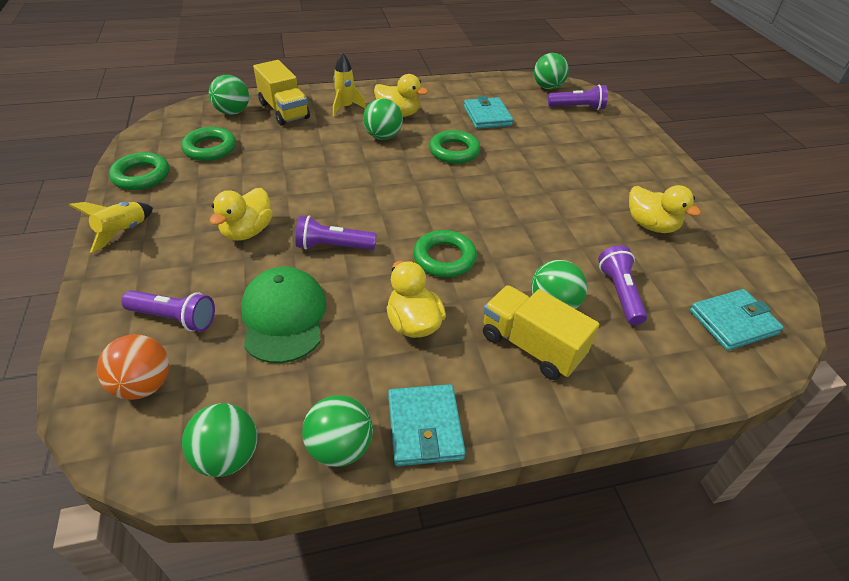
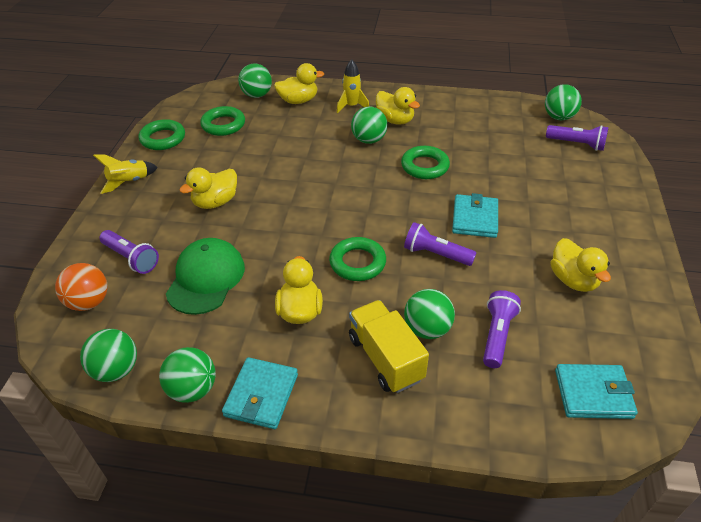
camera: 25 degrees right, 0 degrees up
(284, 111) = (298, 101): yellow truck -> yellow duck
(333, 246) = (273, 230): purple flashlight -> purple flashlight (435, 254)
(487, 116) = (477, 137): turquoise wallet -> turquoise wallet (475, 218)

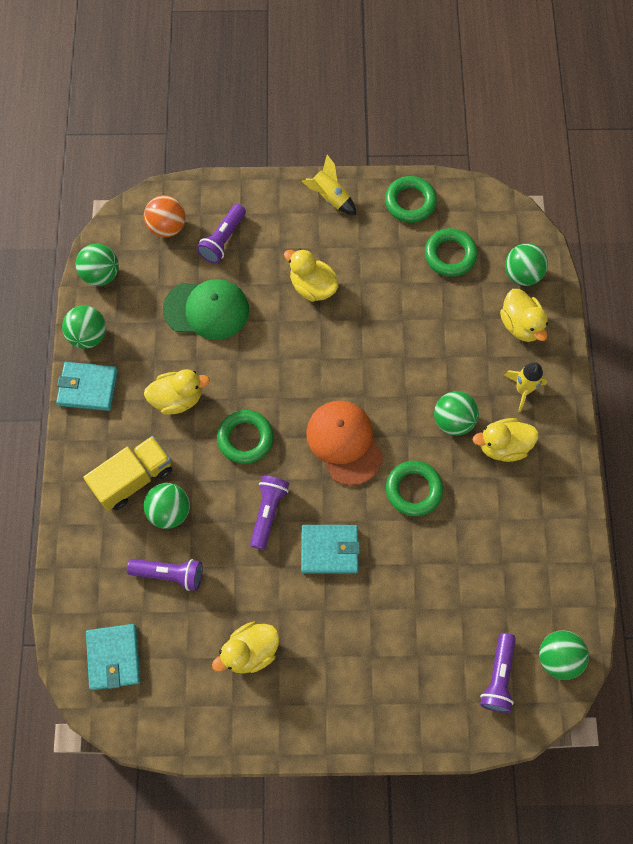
camera: 80 degrees right, 25 degrees up
(375, 199) = (344, 442): none -> orange cap
(395, 120) = (502, 446): yellow duck -> yellow duck turned 45 degrees clockwise

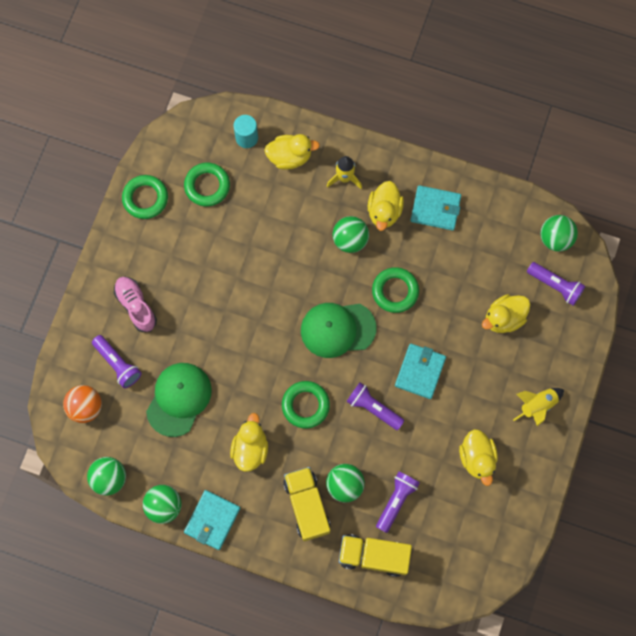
camera: 70 degrees left, 5 degrees up
(99, 570) = (373, 556): none -> yellow truck
(114, 657) = (447, 564): turquoise wallet -> turquoise wallet (435, 209)
(291, 234) = (136, 306): none -> pink shoe
(312, 286) = (192, 305): yellow duck -> yellow duck (504, 318)
(330, 197) = (114, 261): yellow rocket -> yellow rocket (537, 405)
(344, 442) = (337, 329): orange cap -> green cap
(522, 274) = (246, 138): green ball -> turquoise cylinder

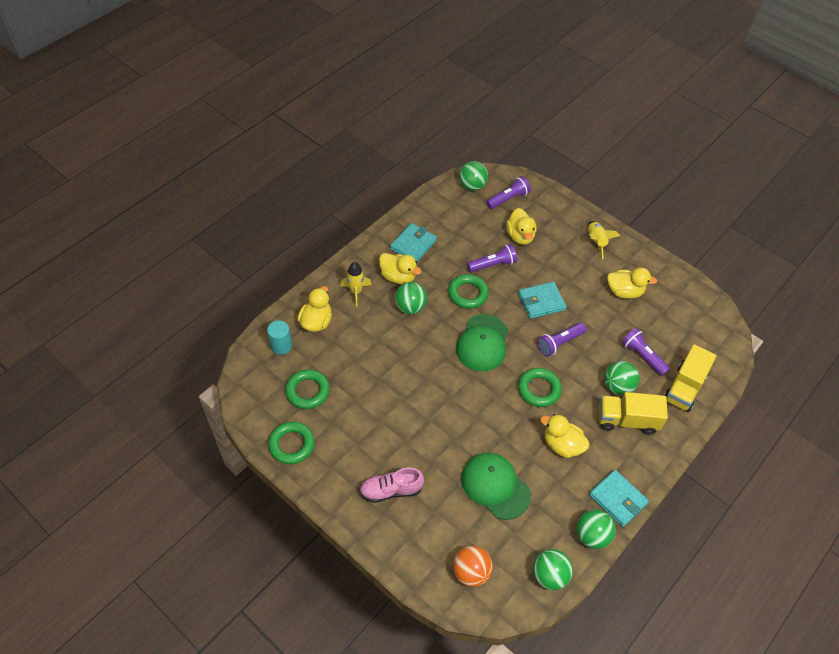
camera: 70 degrees left, 20 degrees down
(118, 364) = (440, 527): purple flashlight -> purple flashlight (493, 264)
(420, 372) = (541, 302): turquoise wallet -> turquoise wallet turned 60 degrees counterclockwise

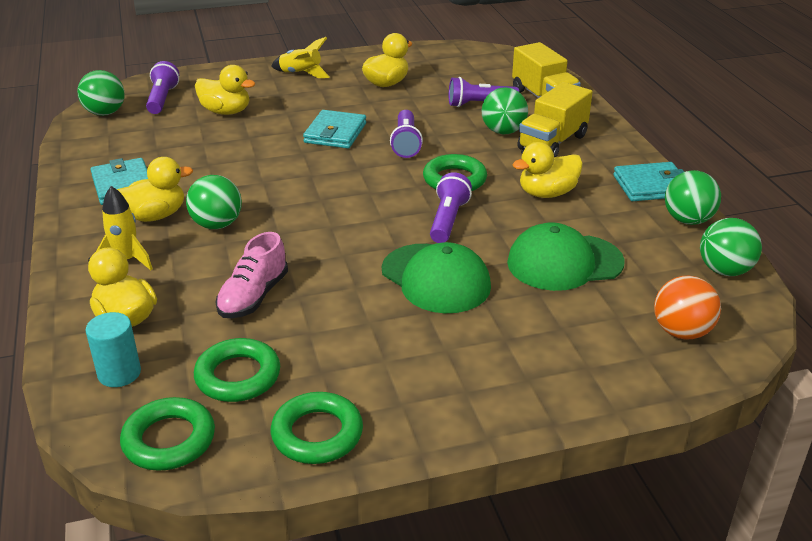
camera: 55 degrees left, 20 degrees down
(391, 490) = (496, 356): pink shoe -> pink shoe (253, 297)
(468, 294) = (257, 175): green ring -> green ring (169, 440)
(482, 343) = (343, 192): green cap -> green cap (436, 278)
(493, 264) = (239, 143): purple flashlight -> purple flashlight (448, 220)

